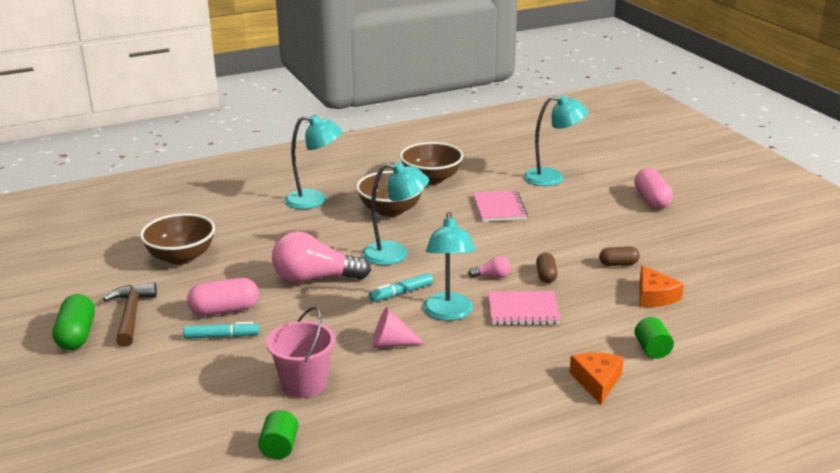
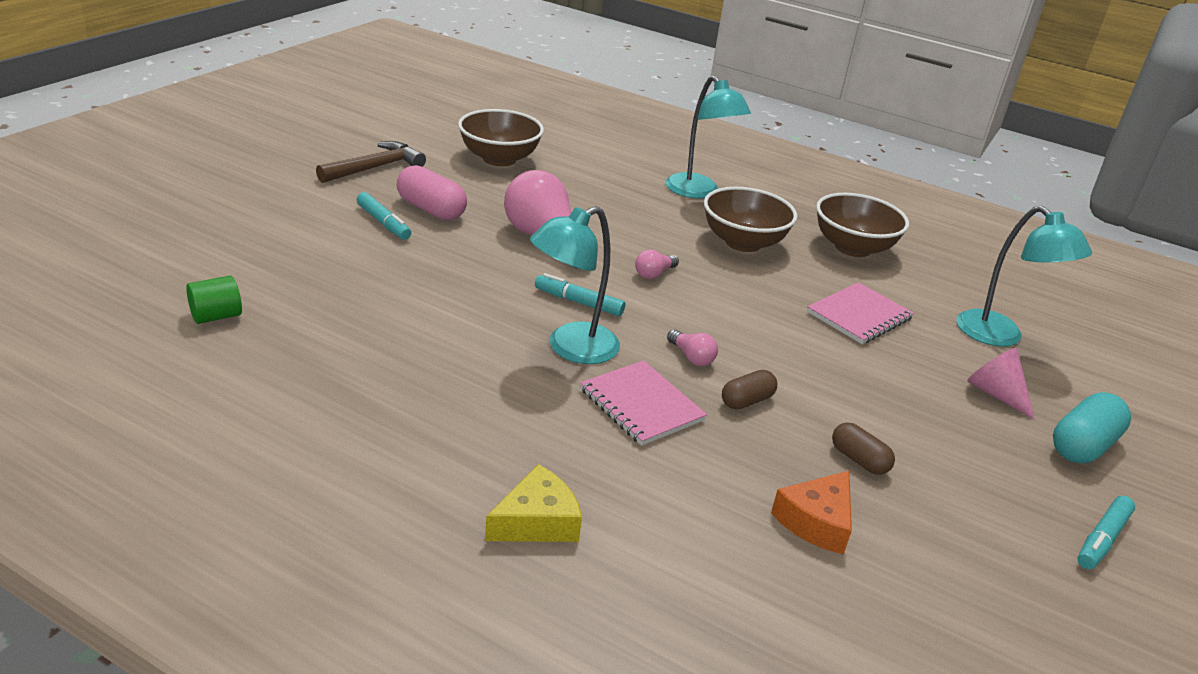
camera: 50 degrees right, 5 degrees up
(77, 335) = (318, 155): green capsule -> none
(304, 384) = (340, 295): pink bucket -> none
(391, 343) = (468, 327): pink cone -> pink cone (995, 394)
(395, 254) = (654, 274): turquoise lamp -> pink light bulb
(597, 381) = (537, 521): orange cheese -> yellow cheese
(652, 200) = (1083, 446): pink capsule -> turquoise capsule
(652, 349) = (671, 558): green cylinder -> none
(715, 228) = (1102, 539): none -> turquoise marker

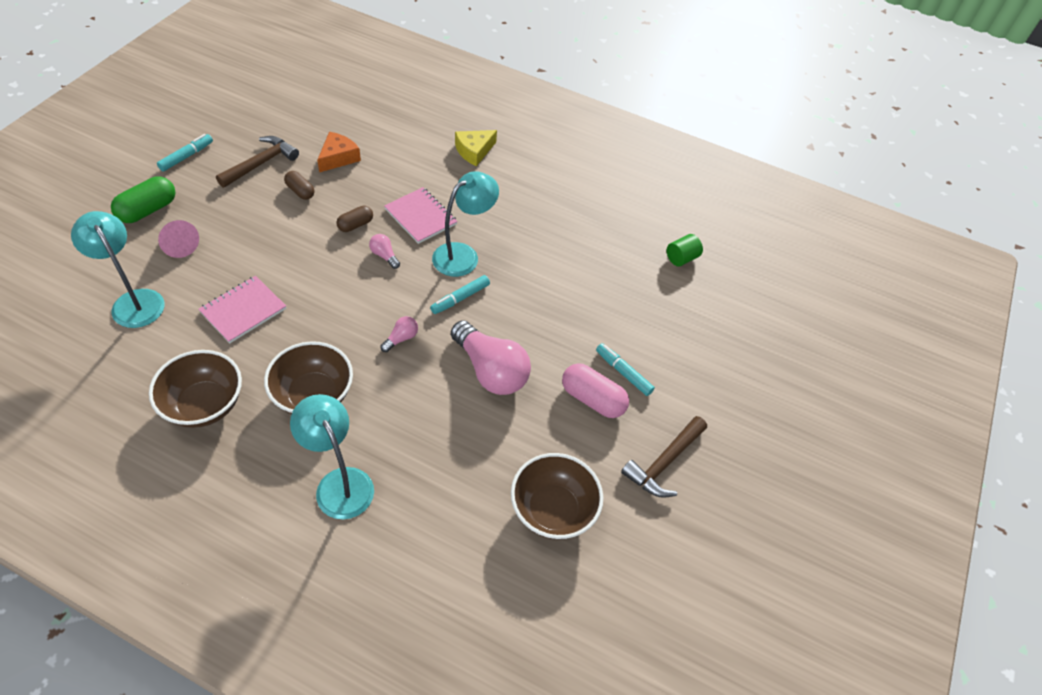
camera: 175 degrees right, 20 degrees up
(578, 302) = (460, 298): turquoise marker -> turquoise marker turned 120 degrees clockwise
(957, 517) = (261, 164): none -> brown hammer
(1083, 446) = (148, 210): turquoise capsule -> green capsule

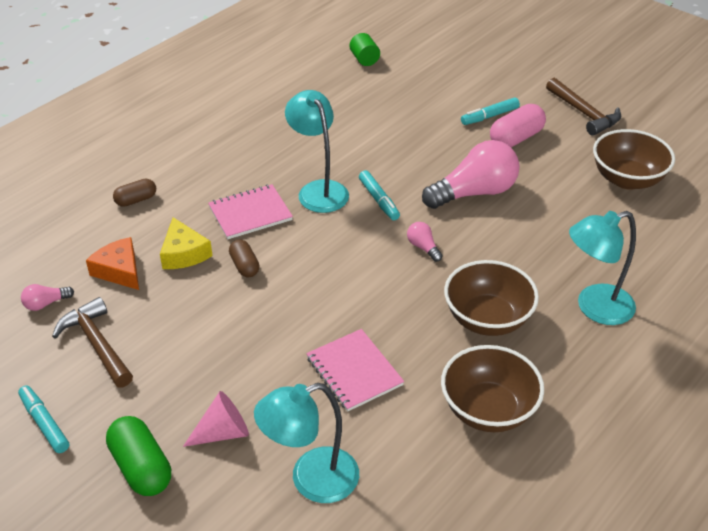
camera: 70 degrees left, 10 degrees down
(300, 191) = (167, 309): brown capsule -> brown capsule (136, 200)
(384, 256) = (301, 247): pink light bulb -> pink light bulb (46, 303)
(474, 151) = (160, 161): yellow cheese -> yellow cheese (184, 253)

